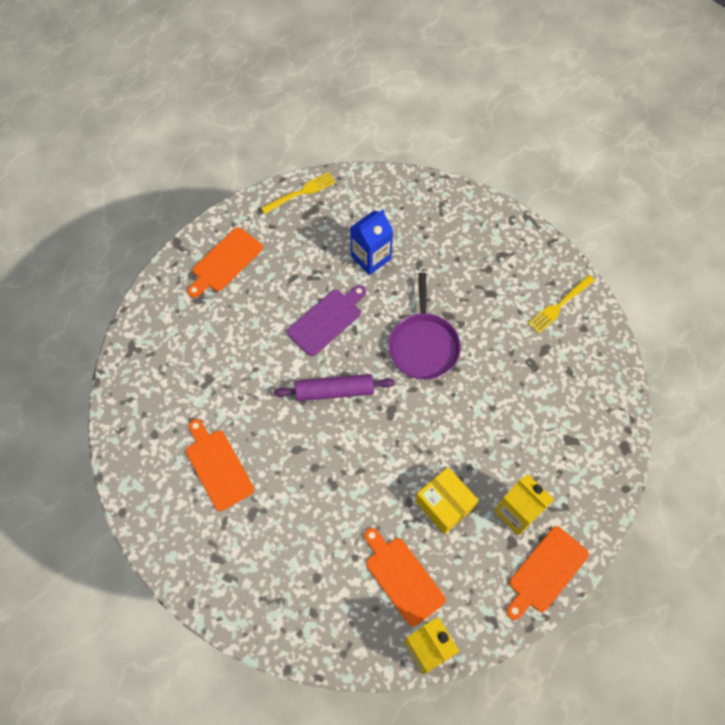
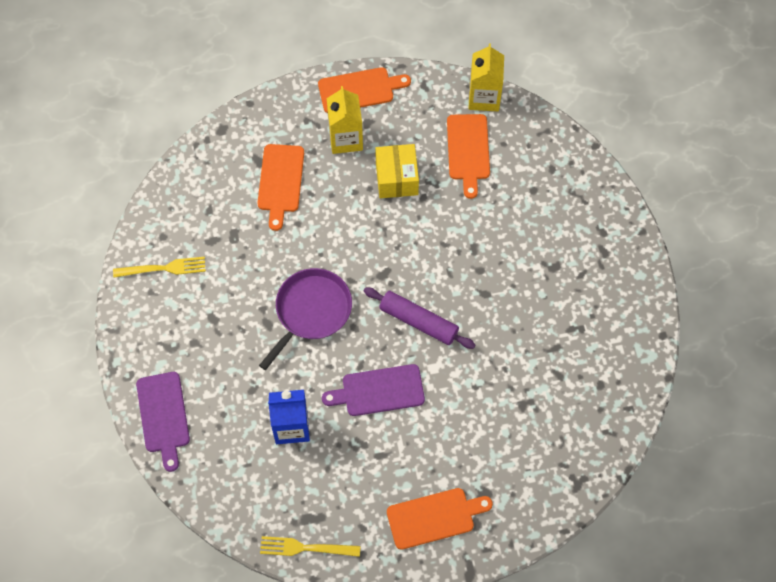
camera: 145 degrees left, 0 degrees up
(217, 466) = (560, 322): orange cutting board -> orange cutting board (280, 182)
(464, 210) = (163, 416): none -> purple cutting board

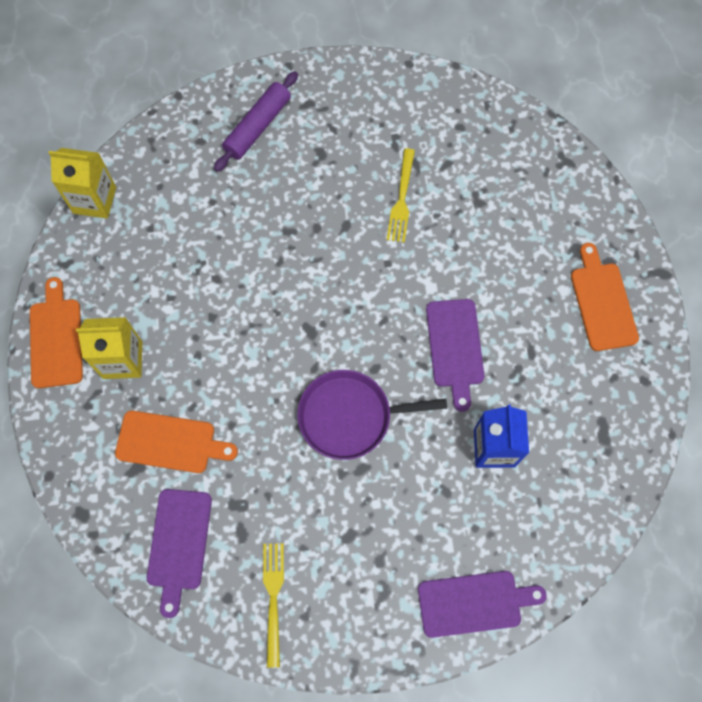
camera: 85 degrees left, 5 degrees up
(202, 198) = (179, 544): none -> purple cutting board
(305, 548) = (637, 441): yellow fork -> yellow fork (402, 199)
(311, 311) = (350, 416): purple pan -> purple pan turned 45 degrees counterclockwise
(396, 178) = (187, 305): yellow box -> none
(418, 321) = (373, 297): purple rolling pin -> purple rolling pin (257, 126)
(468, 150) = (162, 224): orange cutting board -> none

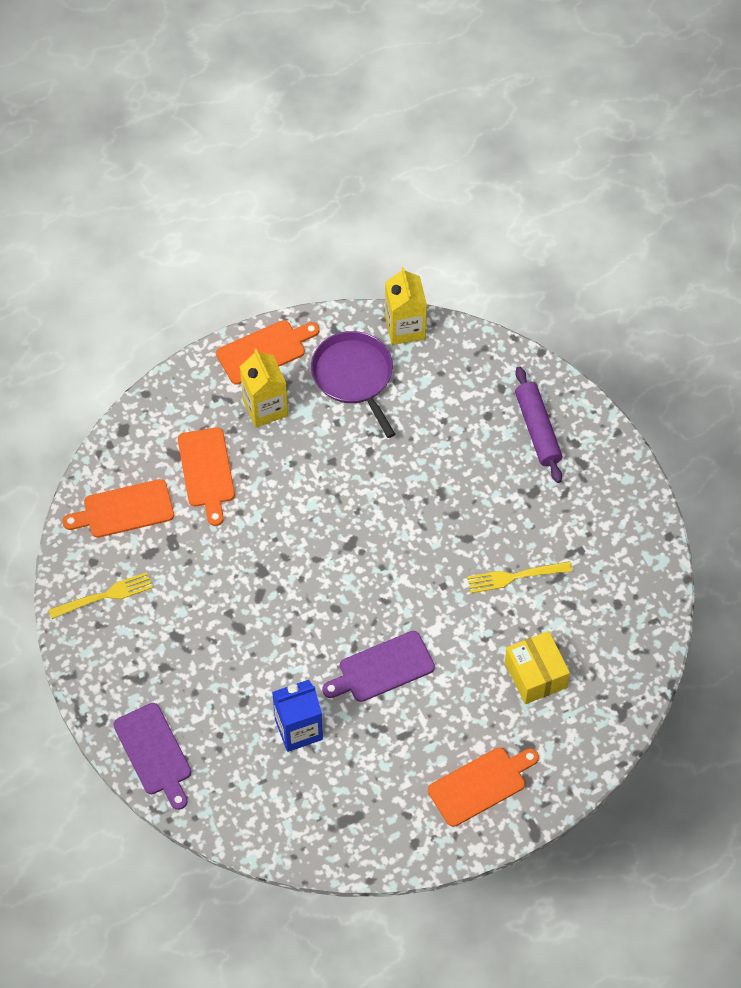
camera: 70 degrees right, 10 degrees down
(179, 544) = (124, 510): purple cutting board -> orange cutting board
(257, 126) = (538, 429): purple rolling pin -> purple rolling pin turned 60 degrees clockwise
(350, 416) = (283, 602): purple pan -> purple pan (354, 376)
(507, 217) = (535, 675): none -> yellow box

